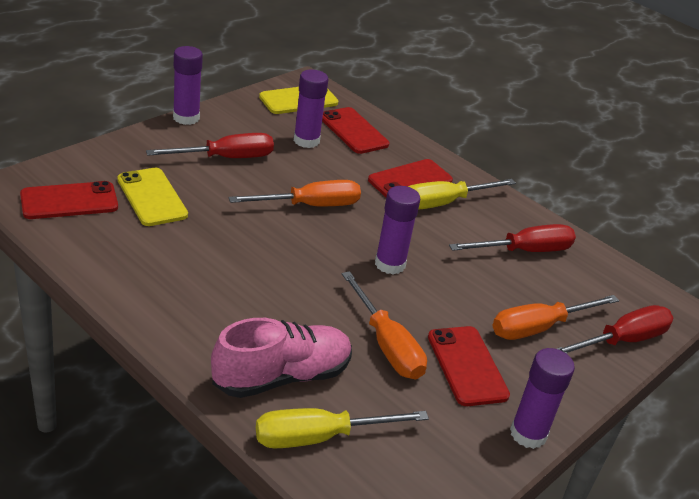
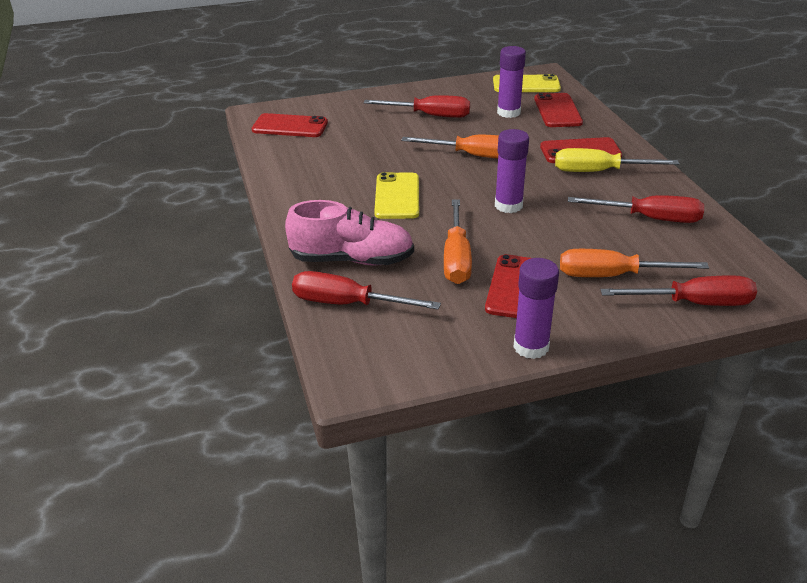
camera: 35 degrees right, 0 degrees up
(152, 197) = (351, 132): yellow phone -> yellow phone (397, 196)
(186, 118) = (420, 86): purple glue stick -> none
(319, 437) = (347, 304): yellow screwdriver -> red screwdriver

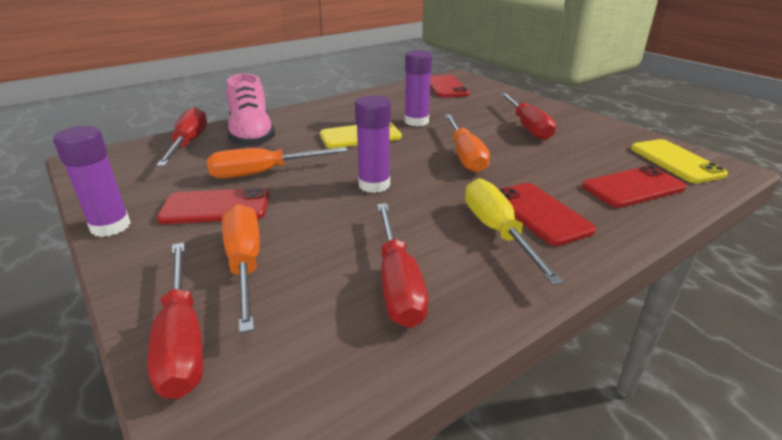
camera: 70 degrees right, 5 degrees down
(508, 112) = (587, 160): purple glue stick -> purple glue stick (416, 121)

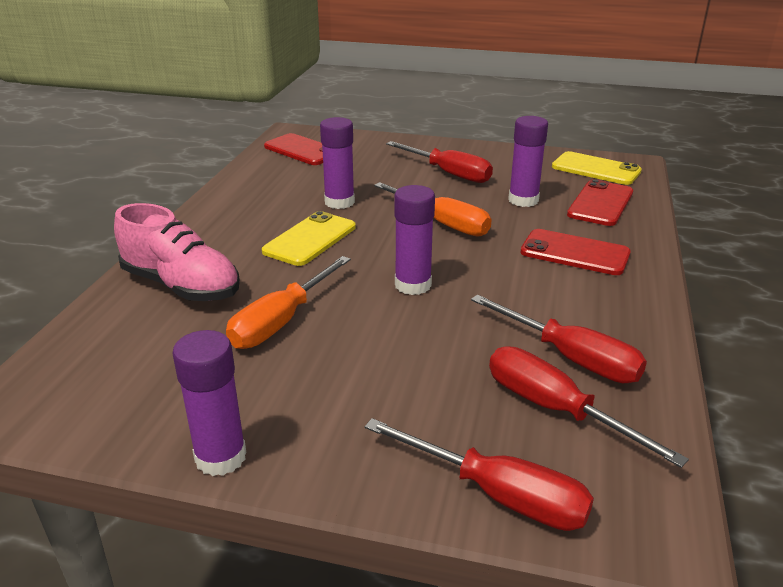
camera: 40 degrees left, 0 degrees up
(188, 143) = (114, 328): red screwdriver -> red screwdriver (555, 409)
(216, 207) = (300, 378): red phone -> none
(245, 264) = (432, 411): orange screwdriver -> none
(497, 231) = (570, 282): yellow screwdriver -> none
(560, 162) = (523, 200): none -> purple glue stick

